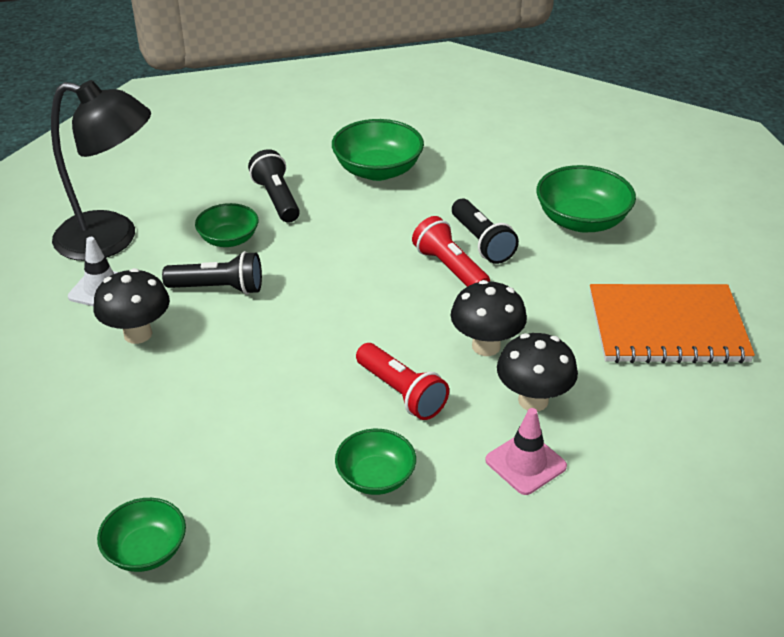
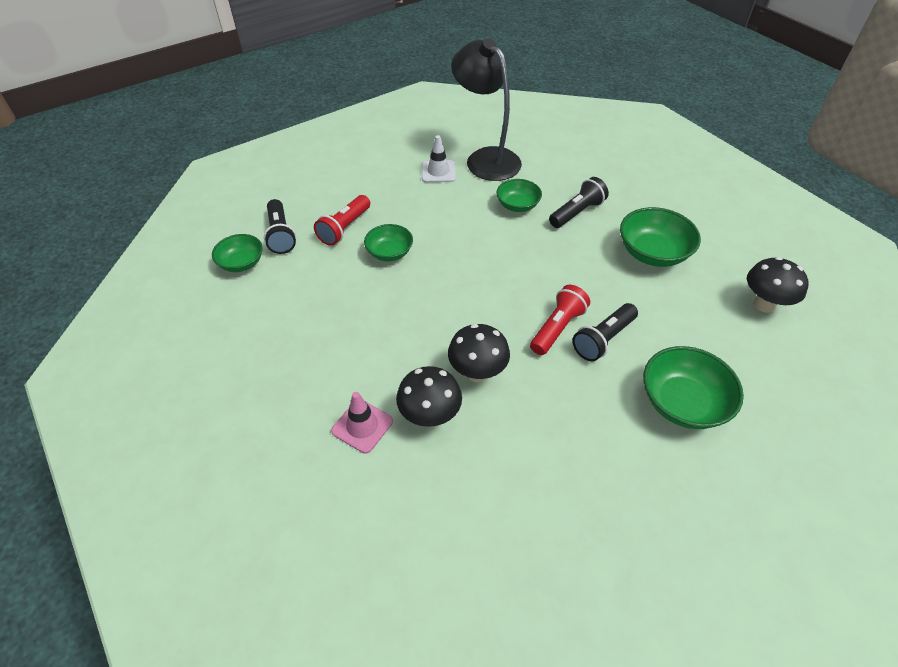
camera: 70 degrees right, 10 degrees up
(112, 239) = (486, 158): black lamp -> black lamp turned 150 degrees clockwise
(138, 334) = (406, 200): black mushroom -> black mushroom (764, 304)
(219, 288) = (466, 217): black flashlight -> black flashlight (280, 235)
(375, 477) = (323, 345): green bowl -> green bowl (389, 253)
(401, 393) = (406, 337): red flashlight -> red flashlight (344, 228)
(667, 327) = (567, 499): orange notebook -> none

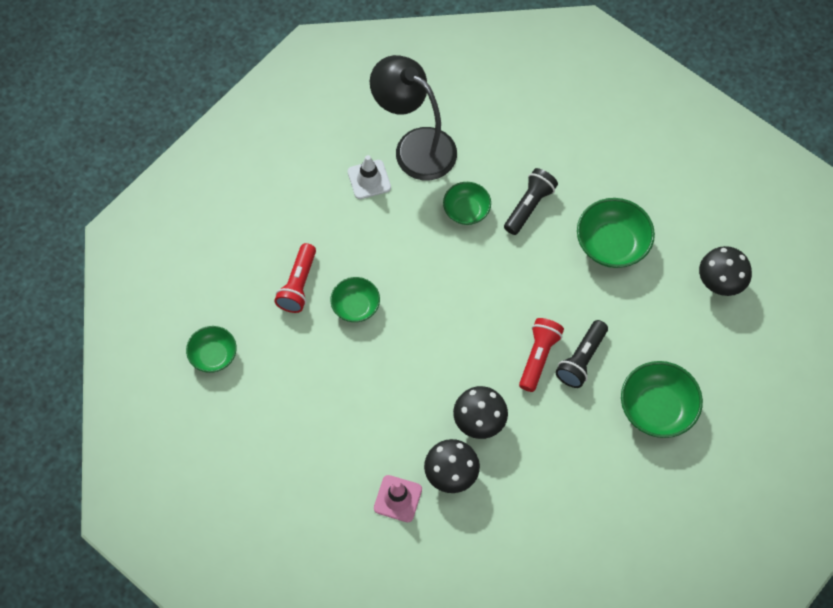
camera: 15 degrees left, 15 degrees up
(280, 235) = (236, 310): black flashlight -> none

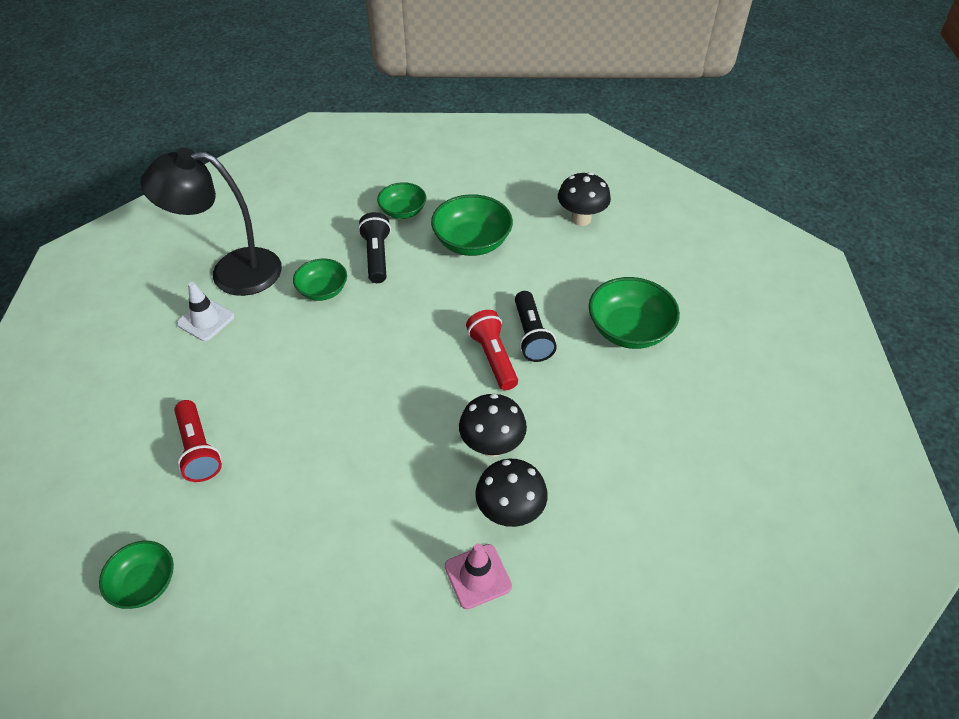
camera: 40 degrees left, 15 degrees down
(355, 306) = (278, 429): green bowl -> green bowl (403, 211)

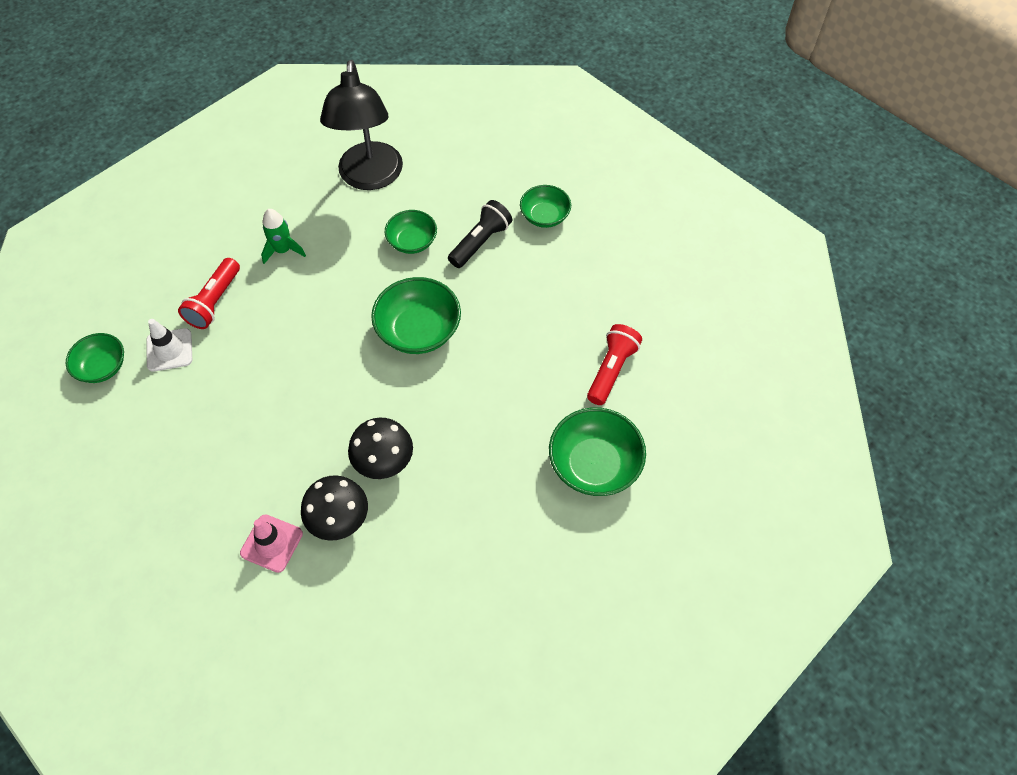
camera: 45 degrees right, 10 degrees up
(206, 320) = (315, 205): white traffic cone -> white traffic cone (169, 350)
(217, 369) = (283, 250): none -> green rocket
(232, 272) = (370, 177): black lamp -> black lamp turned 135 degrees counterclockwise
(472, 242) = (565, 286): green bowl -> green bowl (418, 330)
(493, 357) = (465, 397): red flashlight -> red flashlight (611, 370)
(531, 336) = (513, 403): black flashlight -> none
(581, 219) = (680, 335): black mushroom -> none

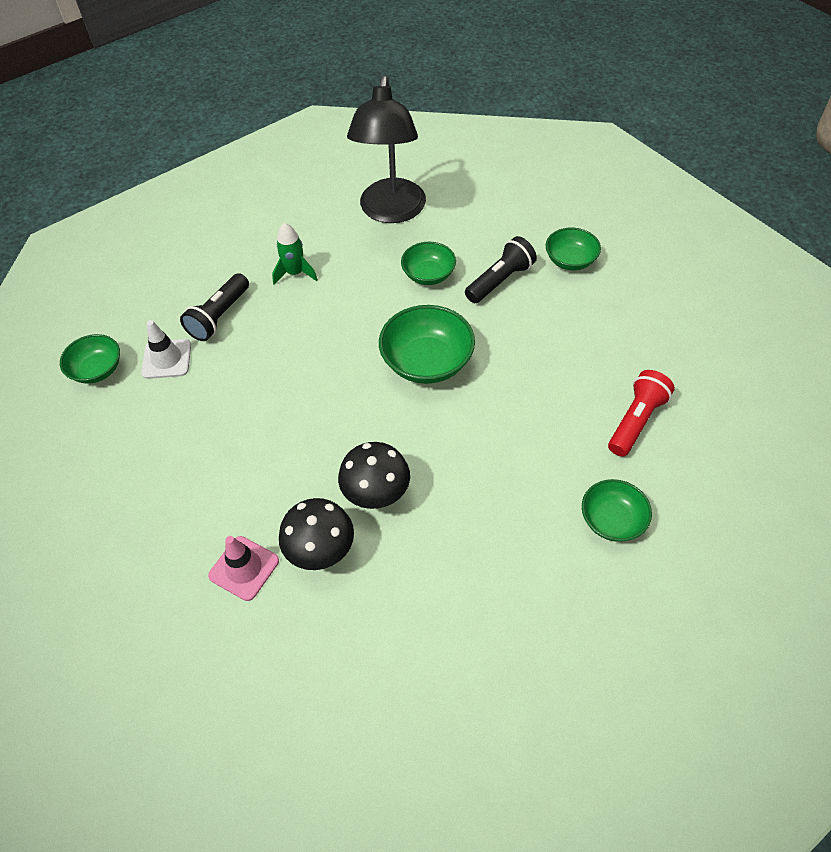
camera: 10 degrees right, 5 degrees down
(214, 302) = (219, 316): red flashlight -> black flashlight
(594, 464) = (612, 520): green bowl -> green bowl, size x0.63

